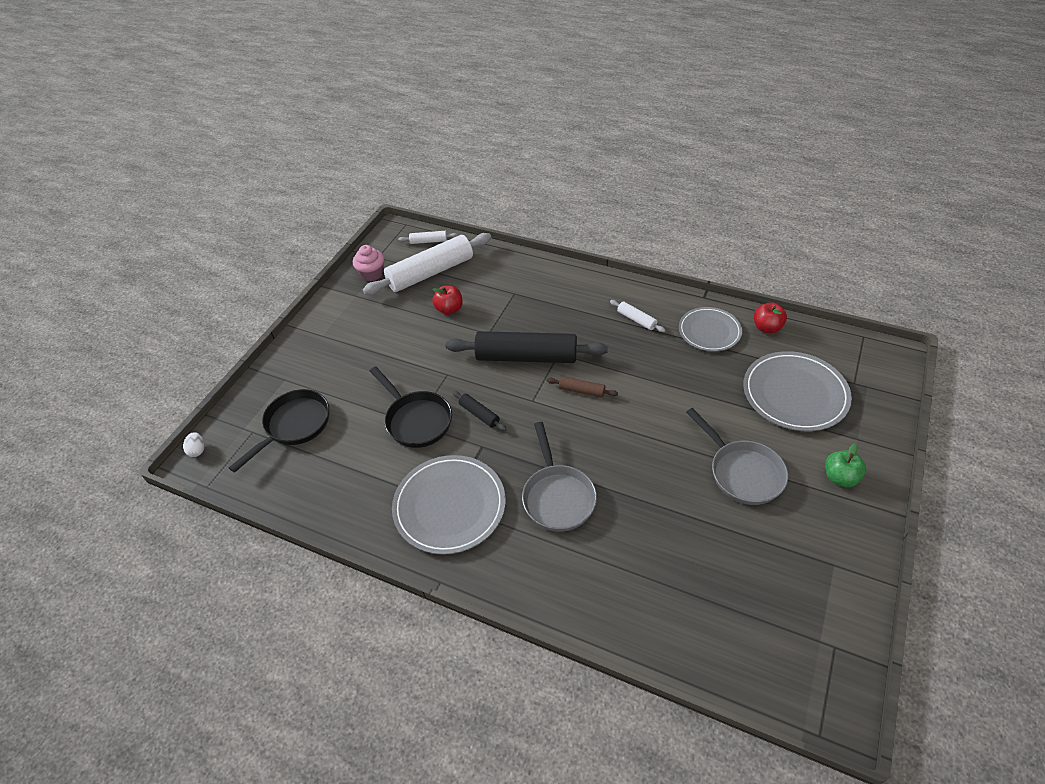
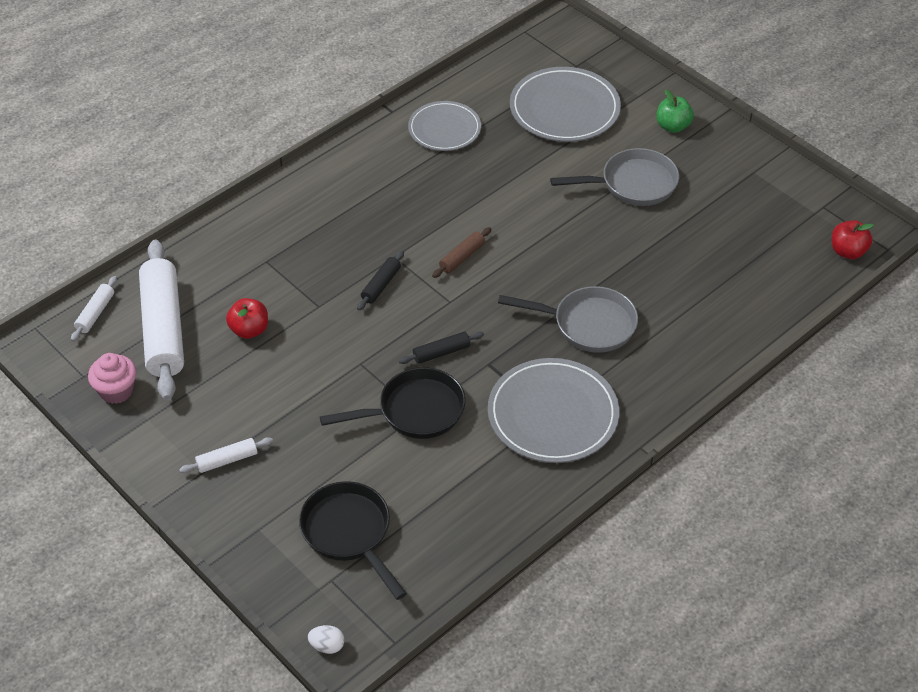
camera: 70 degrees left, 0 degrees up
(526, 357) = (381, 285): black rolling pin -> black rolling pin, size x0.43
(636, 320) = (388, 176): white rolling pin -> white rolling pin (227, 460)
(766, 328) = (468, 87): red apple -> red apple (848, 251)

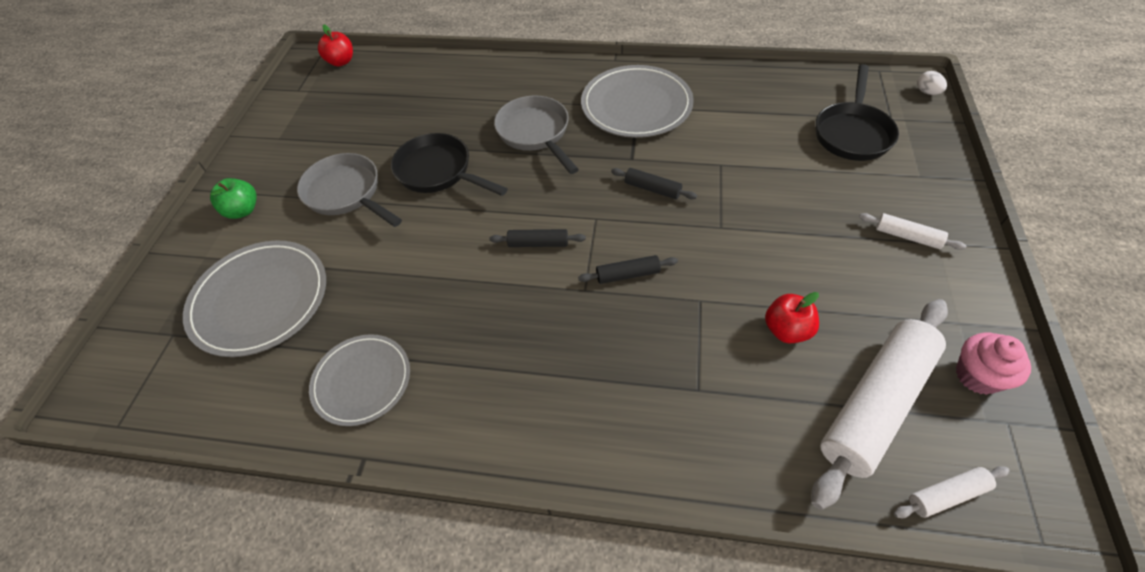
camera: 125 degrees left, 5 degrees up
(415, 411) = (721, 167): black pan -> black pan (439, 172)
(462, 257) = (538, 243): brown rolling pin -> black rolling pin

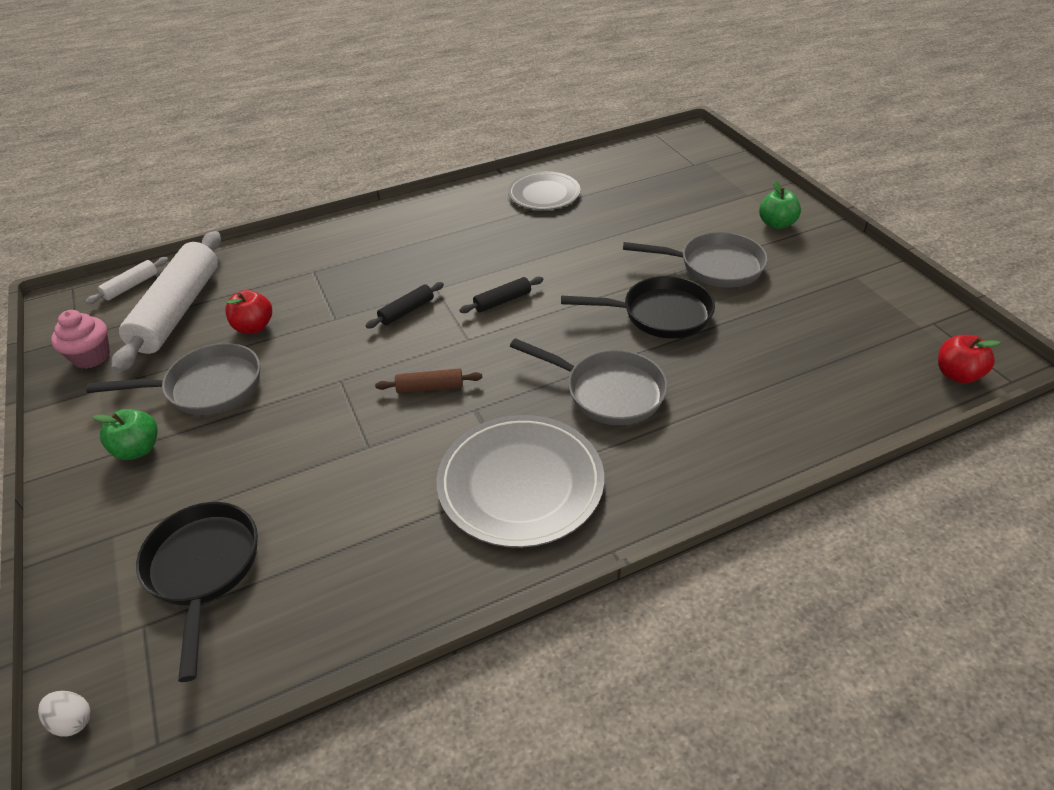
camera: 145 degrees right, 10 degrees down
(260, 300) = (669, 195): grey plate -> none
(652, 189) = (430, 387): black rolling pin -> brown rolling pin
(844, 273) = (207, 387): none -> grey pan
(907, 236) = (138, 449): white rolling pin -> green apple

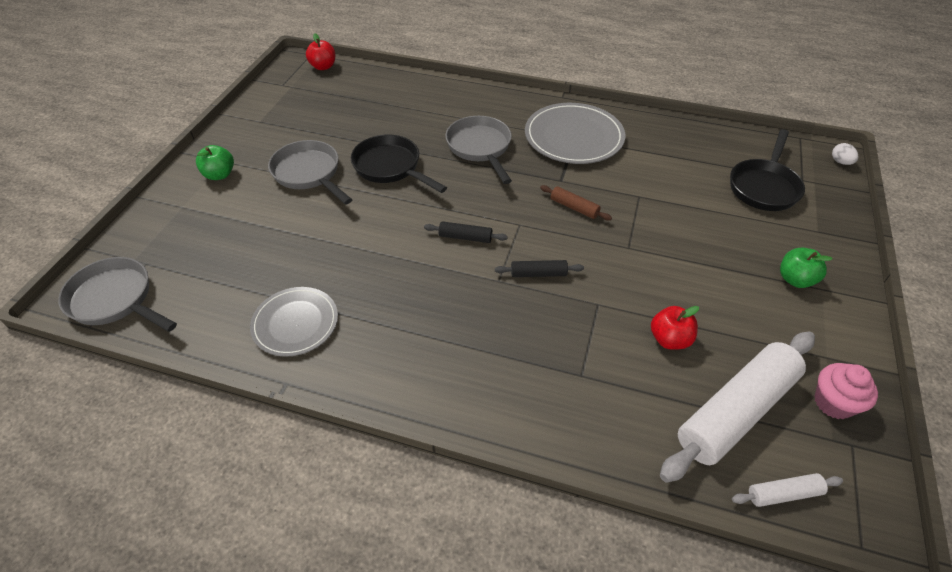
camera: 140 degrees left, 5 degrees up
(207, 387) = (730, 301): grey pan -> grey pan (115, 300)

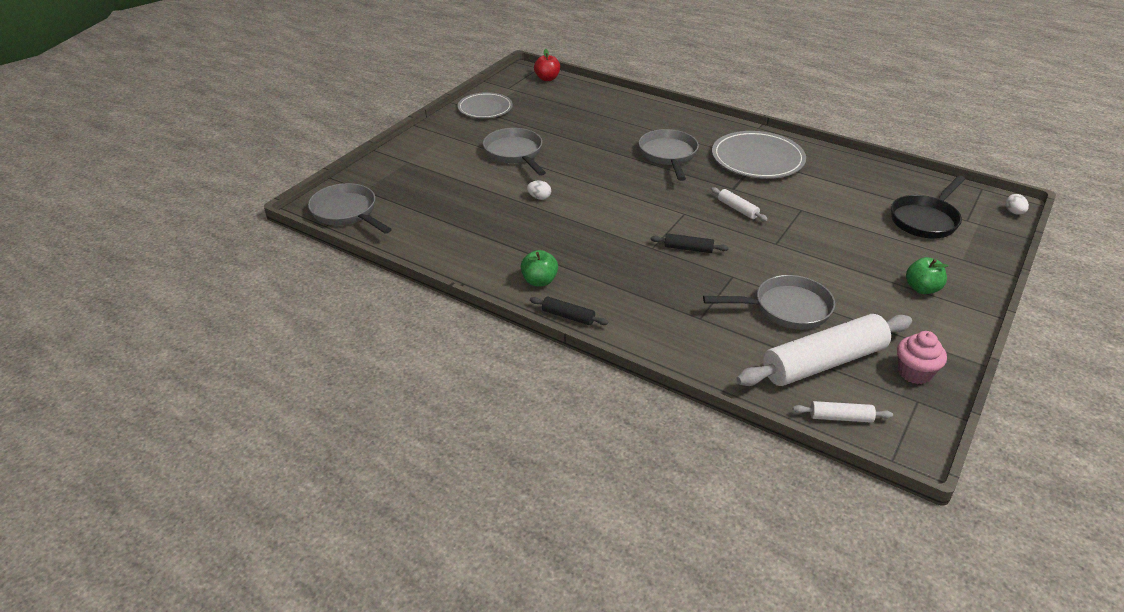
camera: 15 degrees right, 10 degrees down
(219, 175) = (442, 144): green apple -> green apple (539, 281)
(295, 323) = (479, 248): grey plate -> grey plate (485, 108)
(351, 232) = (539, 197): none -> white egg
(390, 167) = (585, 158): black pan -> none
(465, 237) = (634, 215): black rolling pin -> black rolling pin (568, 316)
(574, 207) = (737, 209): brown rolling pin -> white rolling pin
(669, 339) = (786, 309): red apple -> grey pan

